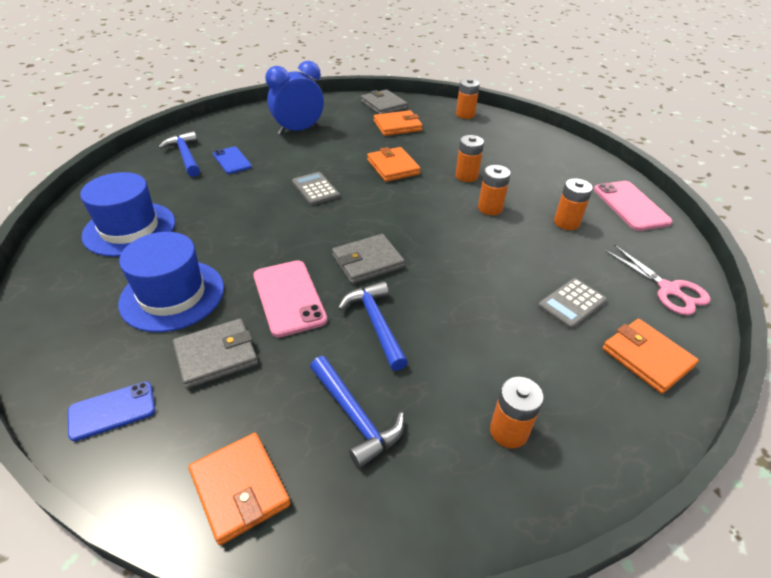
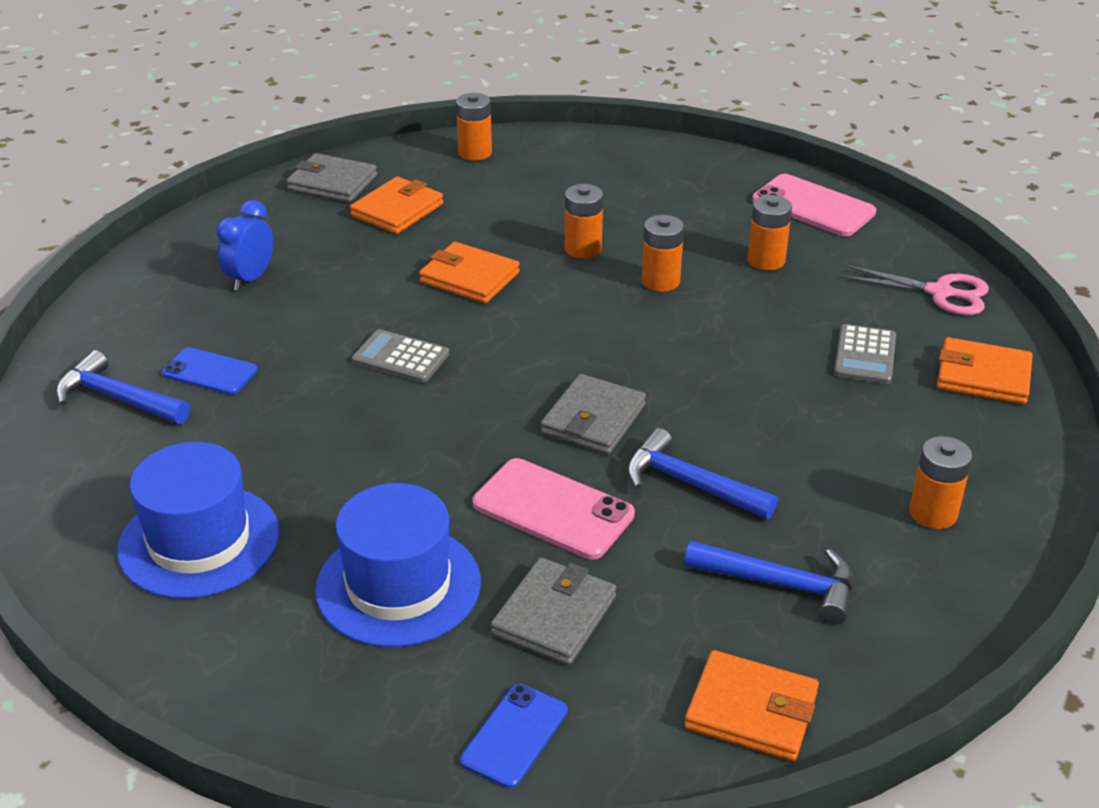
camera: 35 degrees left, 5 degrees down
(298, 130) = (250, 279): blue clock -> blue clock, size x0.64

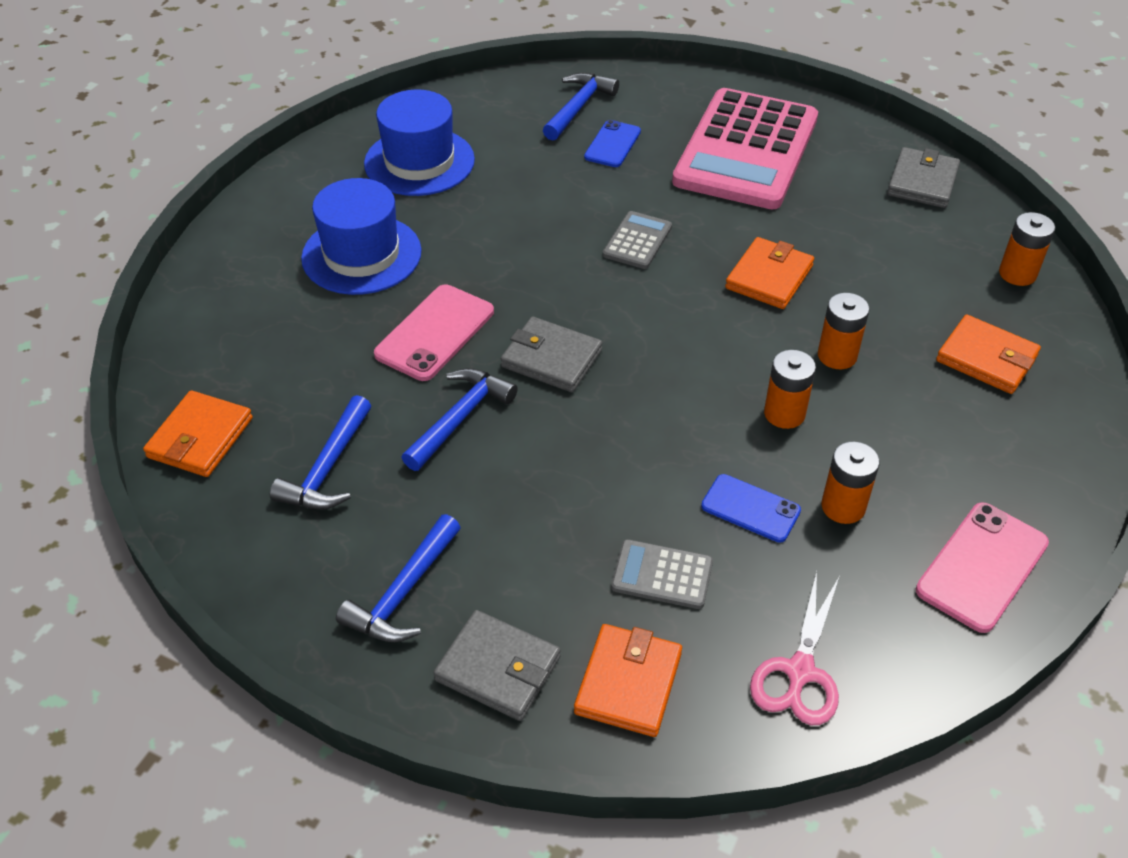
camera: 90 degrees right, 10 degrees up
(250, 279) = (746, 150): blue clock -> pink calculator
(397, 210) = (882, 225): orange wallet -> orange wallet (986, 358)
(514, 736) = (210, 314): blue phone -> blue phone (750, 508)
(554, 616) = (317, 333): grey wallet -> grey wallet (498, 668)
(933, 513) = (404, 592): orange battery -> blue hammer

